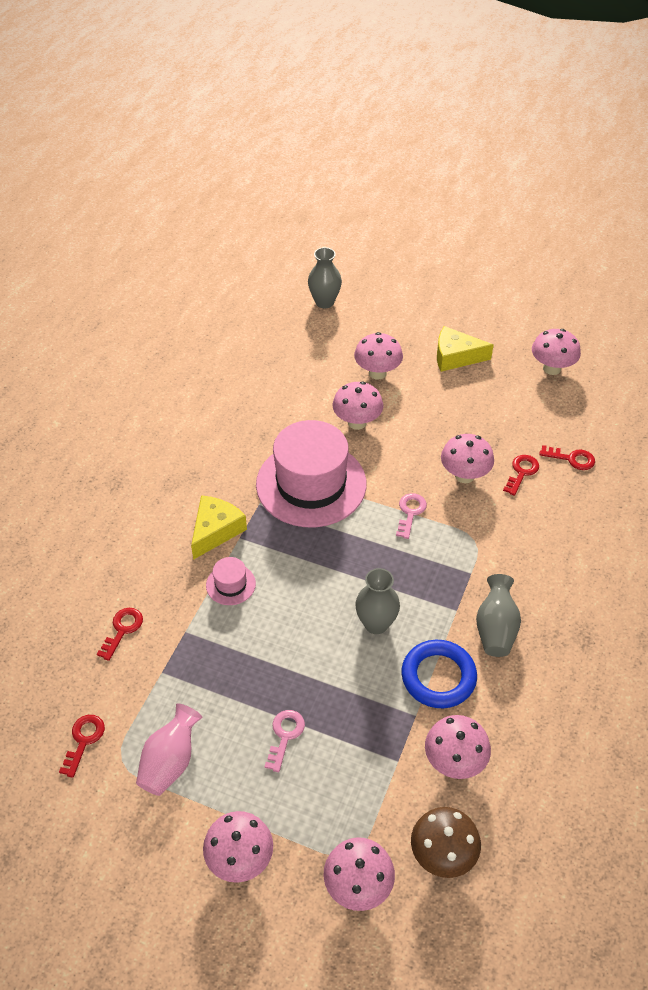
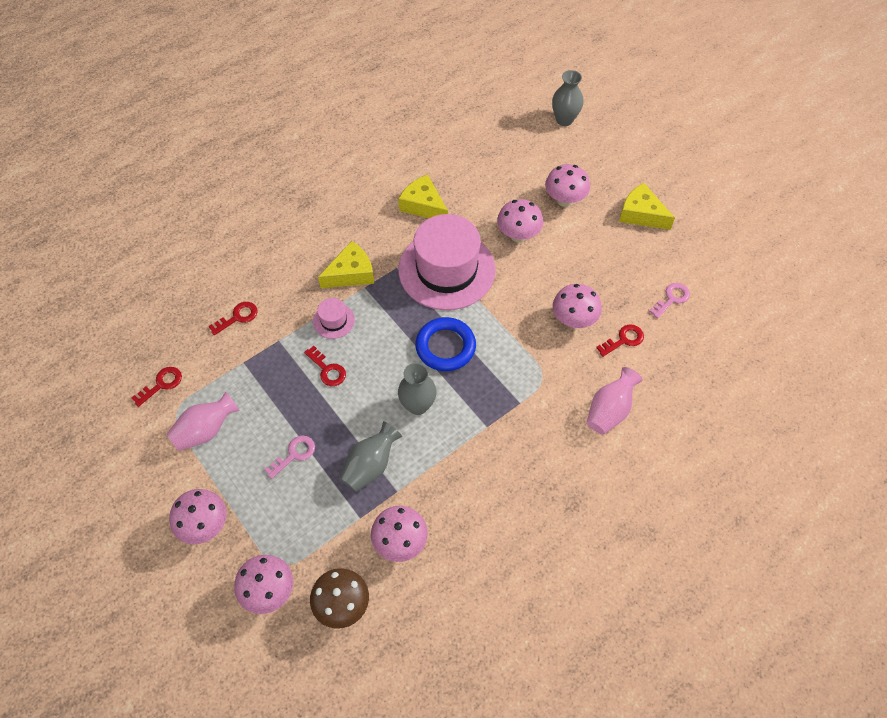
camera: 30 degrees right, 10 degrees up
(243, 434) = (423, 205): none -> yellow cheese
(410, 512) = (507, 330): pink key -> pink key (671, 299)
(438, 677) = (435, 471): blue ring -> blue ring (445, 347)
(495, 629) = (506, 457): grey vase -> grey vase (370, 465)
(551, 368) = (719, 261): pink mushroom -> none
(555, 540) = (609, 410): none -> pink vase
(571, 459) = (676, 348): red key -> red key (327, 370)

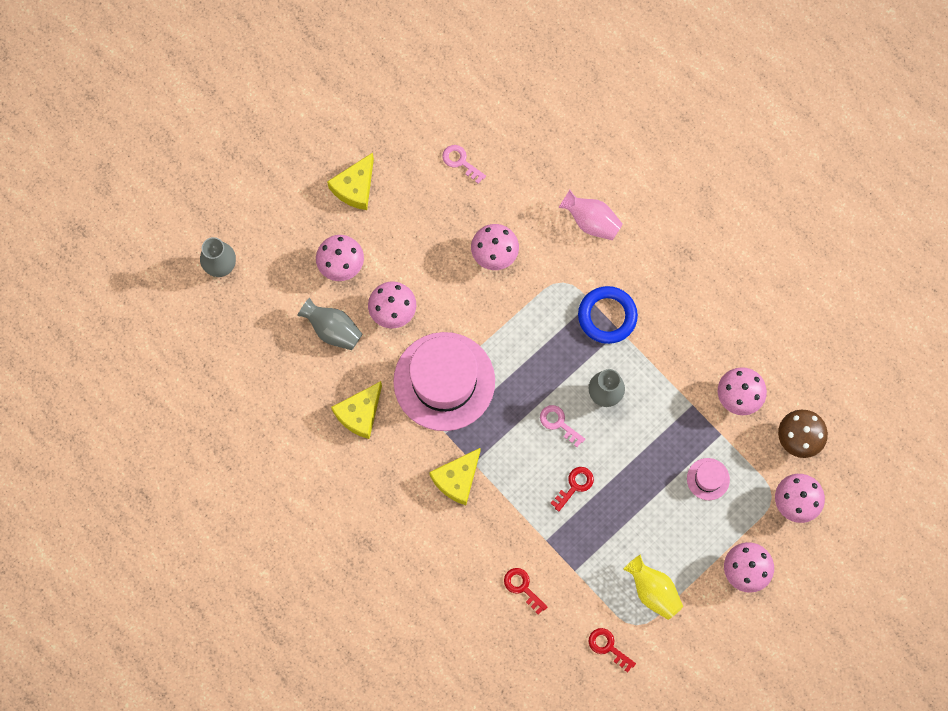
camera: 95 degrees left, 15 degrees up
(206, 430) = (653, 591): pink vase -> yellow vase
(294, 454) = (667, 502): pink key -> pink key (558, 423)
(333, 320) = (517, 488): pink hat -> pink hat (708, 479)
(351, 273) = (457, 479): yellow cheese -> yellow cheese turned 105 degrees counterclockwise
(370, 465) = (670, 431): grey vase -> grey vase (333, 330)
(445, 347) = (537, 375): blue ring -> blue ring (607, 316)
(624, 340) = (513, 207): red key -> none

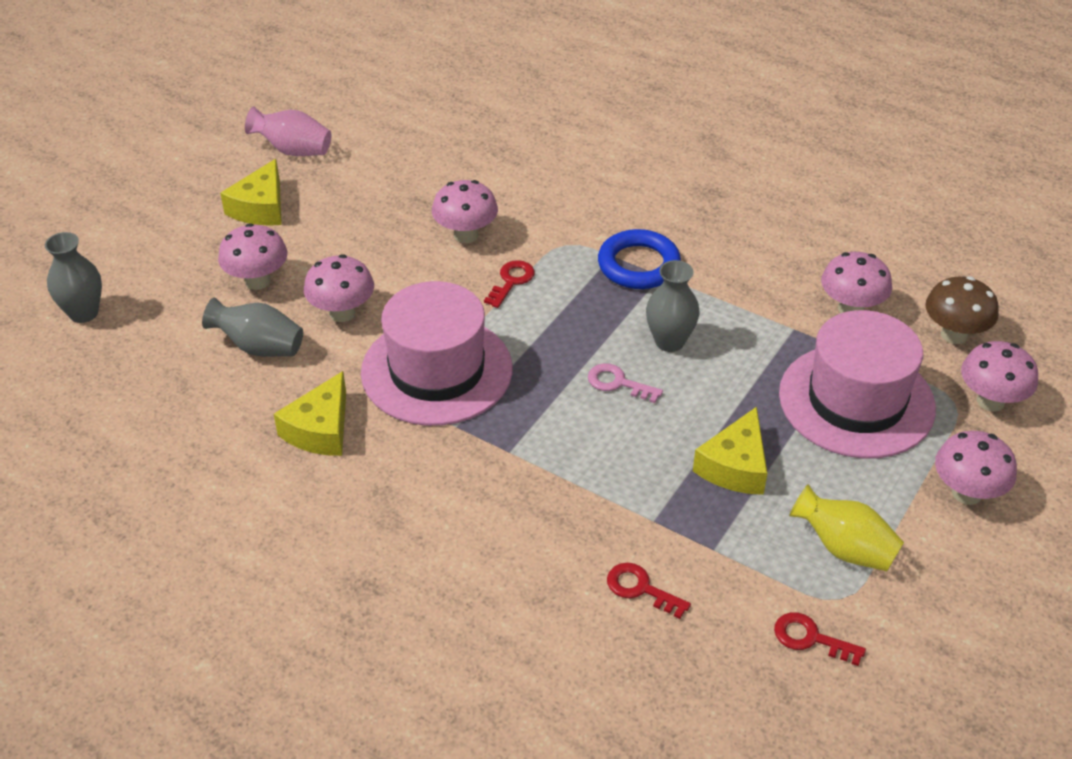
camera: 15 degrees left, 30 degrees down
(457, 479) = (491, 475): yellow cheese -> yellow cheese (735, 466)
(460, 162) = (394, 163): pink key -> none
(575, 486) = (670, 447): red key -> red key (511, 281)
(591, 221) = (580, 186): pink vase -> pink vase (293, 150)
(708, 479) = (856, 401): pink hat -> pink hat, size x2.40

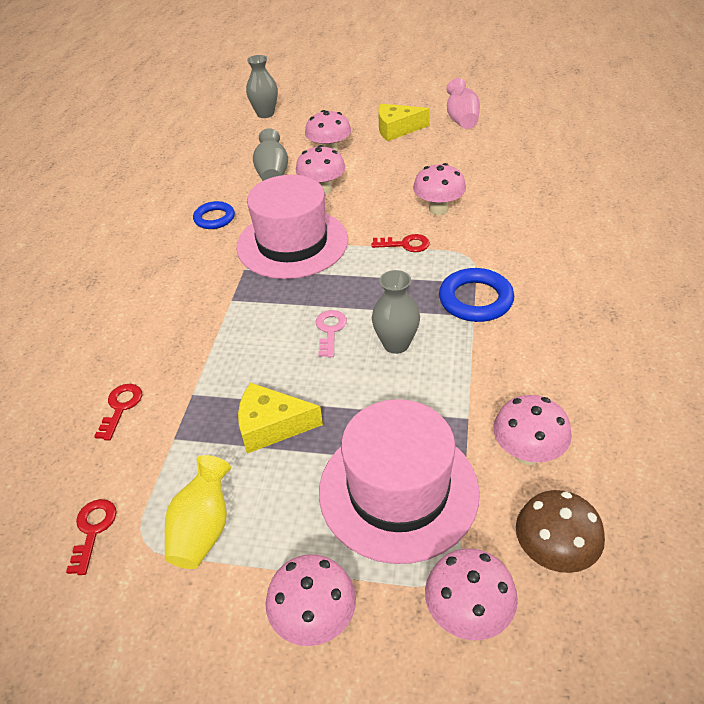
camera: 70 degrees right, 0 degrees up
(320, 429) = (214, 218): yellow cheese -> blue ring

